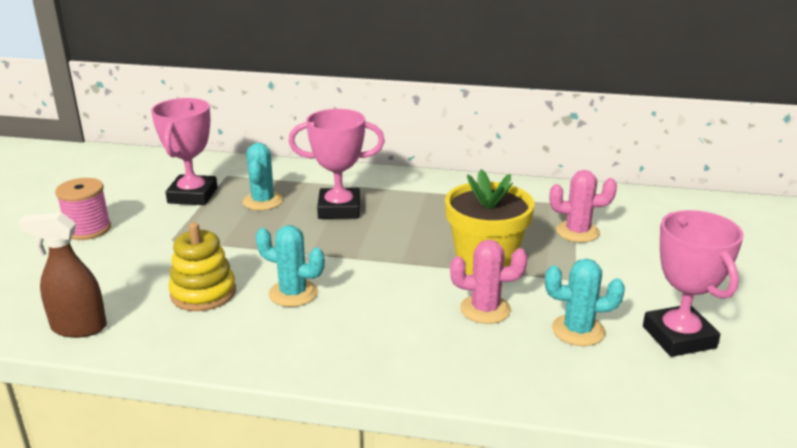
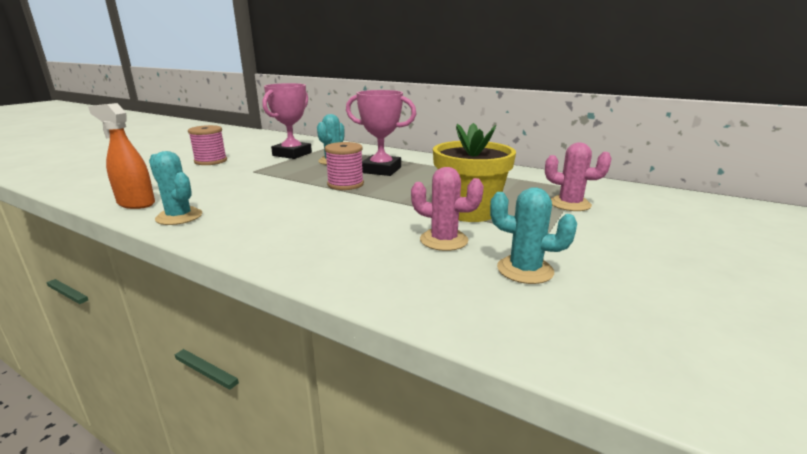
camera: 20 degrees right, 5 degrees down
(78, 327) = (136, 203): brown spray bottle -> orange spray bottle
(203, 293) = (237, 198): yellow stacking toy -> none
(293, 293) = (297, 207): turquoise cactus -> turquoise cactus (179, 217)
(316, 243) = (345, 184): none -> pink spool
(679, 337) = (640, 295): pink trophy -> none

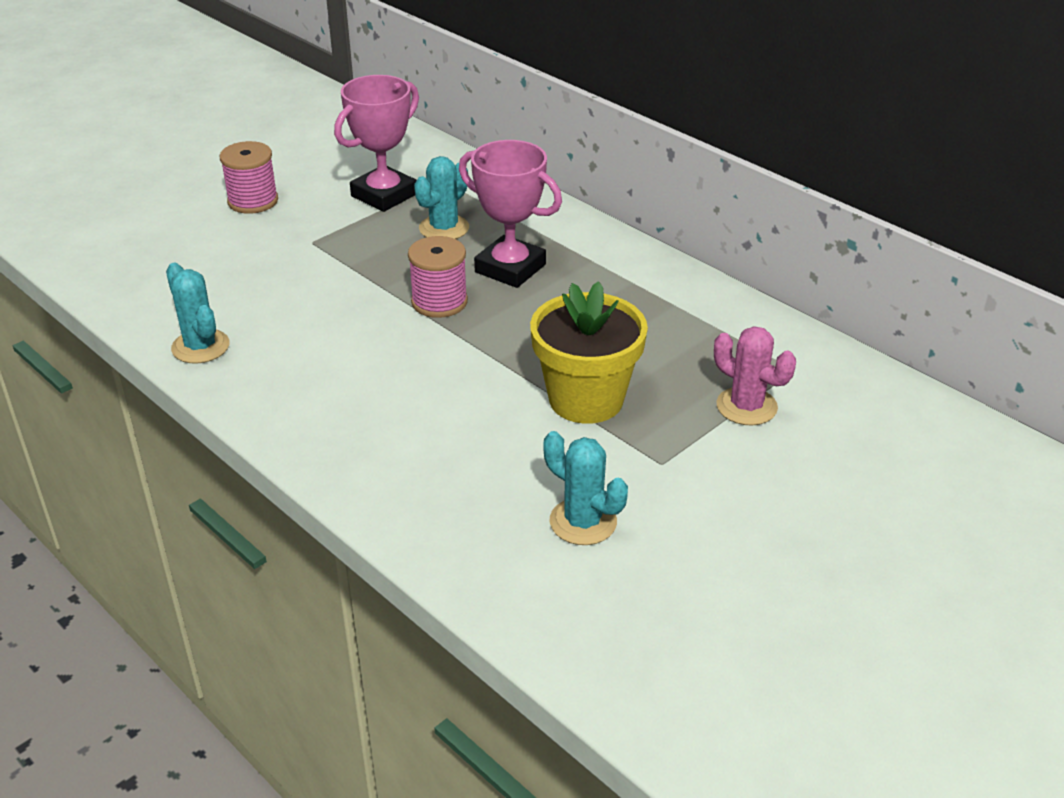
camera: 15 degrees right, 15 degrees up
(136, 203) = (147, 306): orange spray bottle -> none
(443, 240) = (516, 452): pink cactus -> none

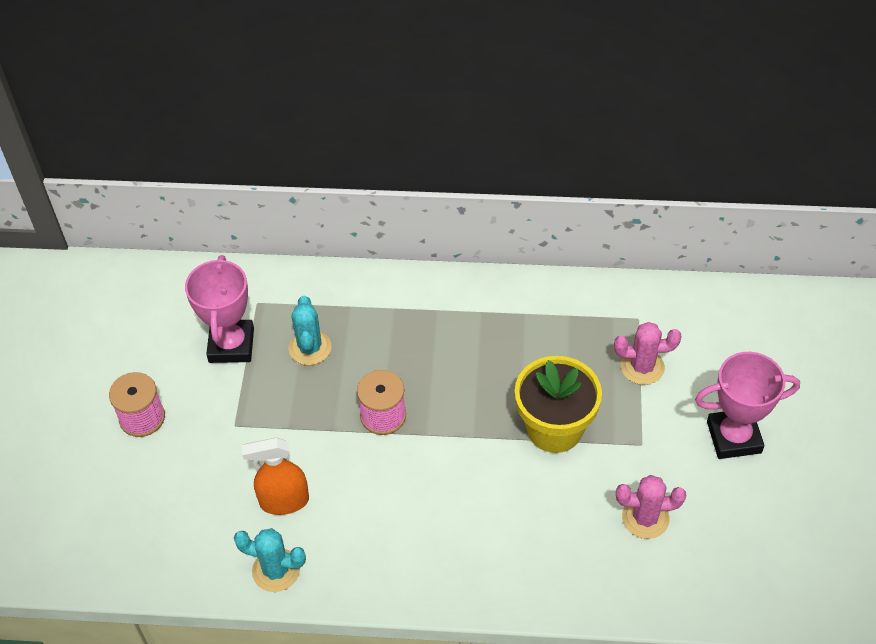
camera: 40 degrees left, 15 degrees up
(275, 308) = (284, 501): none -> orange spray bottle
(510, 268) = (394, 354): pink trophy -> pink trophy (734, 437)
(583, 522) = (645, 518): turquoise cactus -> pink cactus

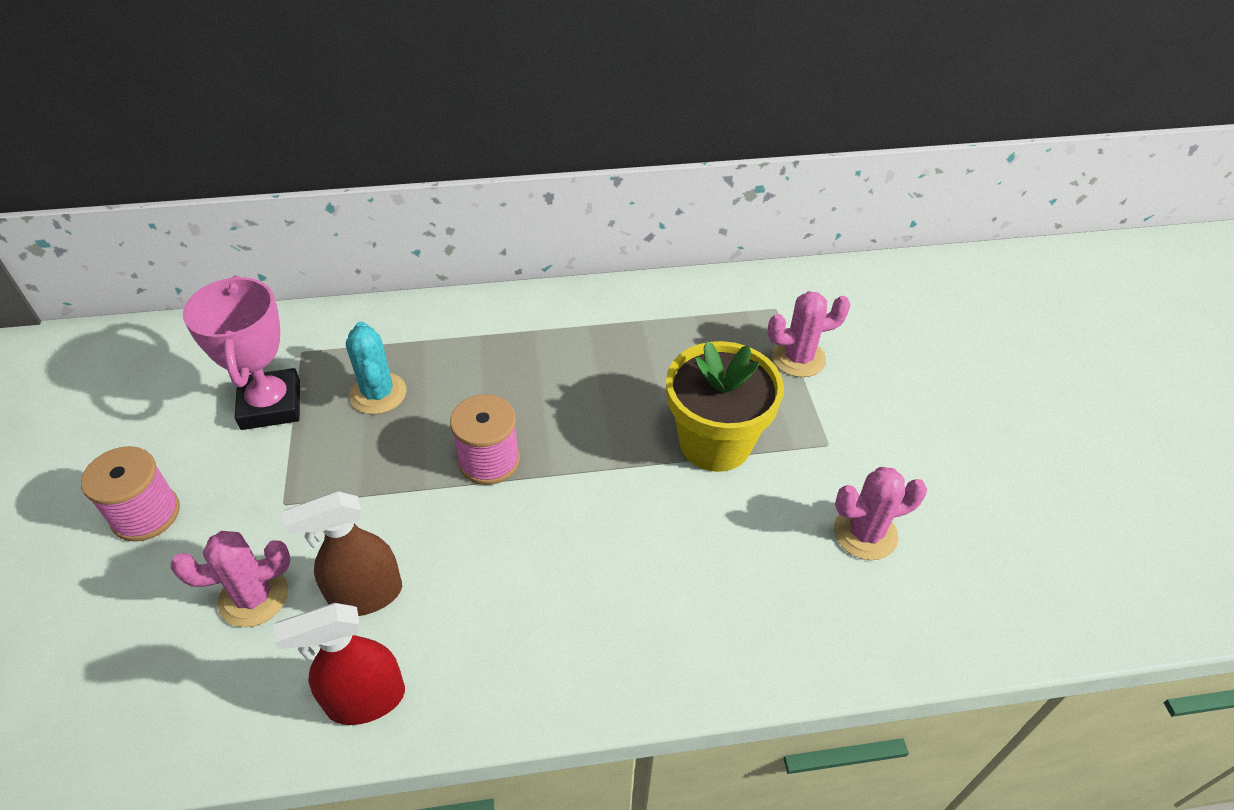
camera: 15 degrees left, 5 degrees down
(210, 489) = (254, 597): none -> pink cactus
(276, 570) = (365, 700): turquoise cactus -> red spray bottle
(284, 501) = (366, 595): orange spray bottle -> brown spray bottle
(734, 437) = (934, 419): pink trophy -> none

